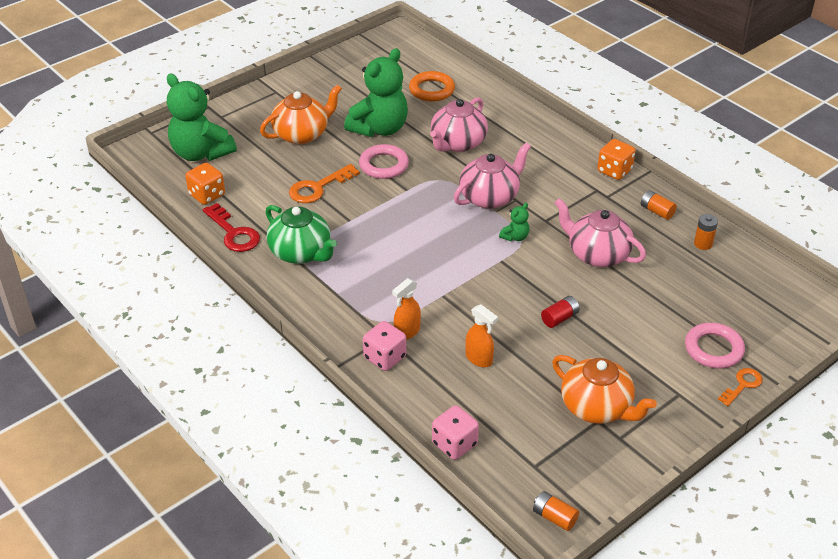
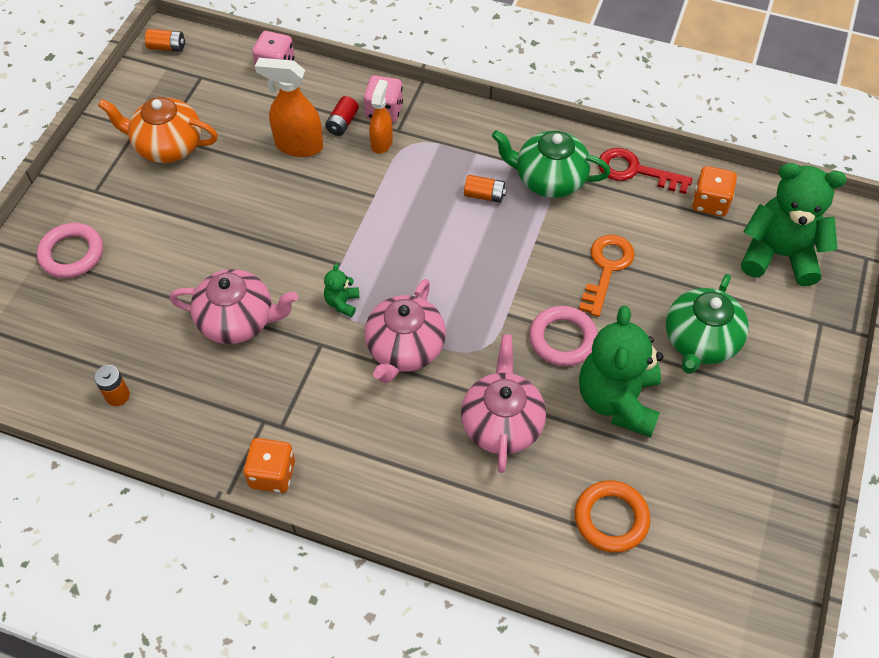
camera: 150 degrees right, 15 degrees up
(302, 134) = (700, 341): orange teapot -> green teapot
(479, 359) = (298, 145): orange spray bottle -> orange spray bottle, size x1.55
(559, 318) = (243, 221): red battery -> red battery (342, 123)
(657, 211) = (191, 424): orange battery -> orange battery (484, 195)
(742, 385) = (34, 226): orange key -> none

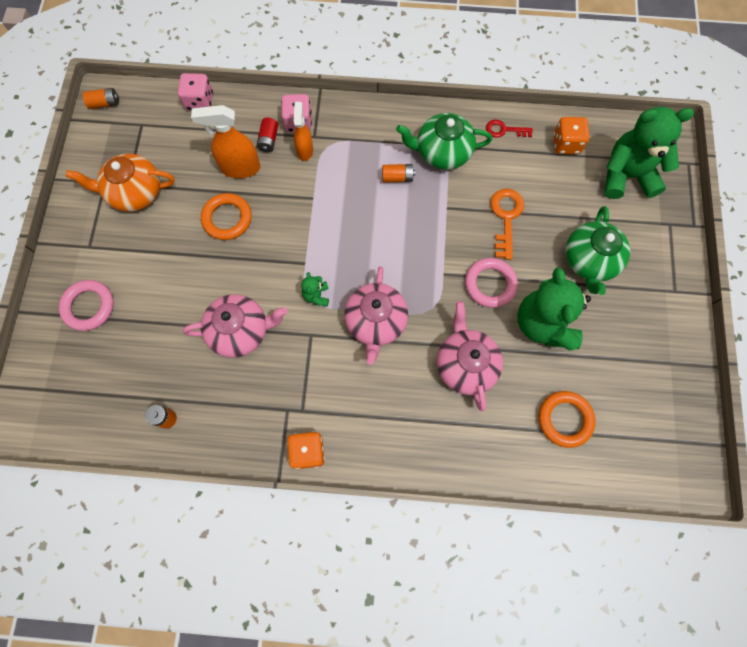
camera: 15 degrees left, 15 degrees up
(264, 196) = (227, 218): none -> orange ring
(635, 171) = (504, 130): red key -> red key, size x0.64

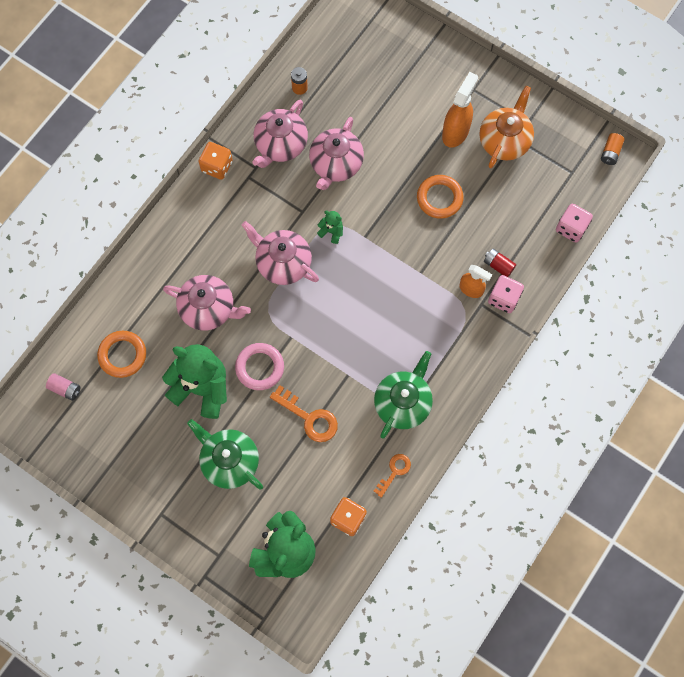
camera: 120 degrees right, 0 degrees up
(89, 306) = (420, 71): pink ring -> none
(240, 168) = (483, 230): orange spray bottle -> orange spray bottle (455, 132)
(247, 399) = (280, 145): none -> pink teapot
(397, 177) = (400, 351): orange battery -> none
(504, 130) = (394, 472): red key -> orange key
(635, 455) = (65, 389): none -> pink battery

